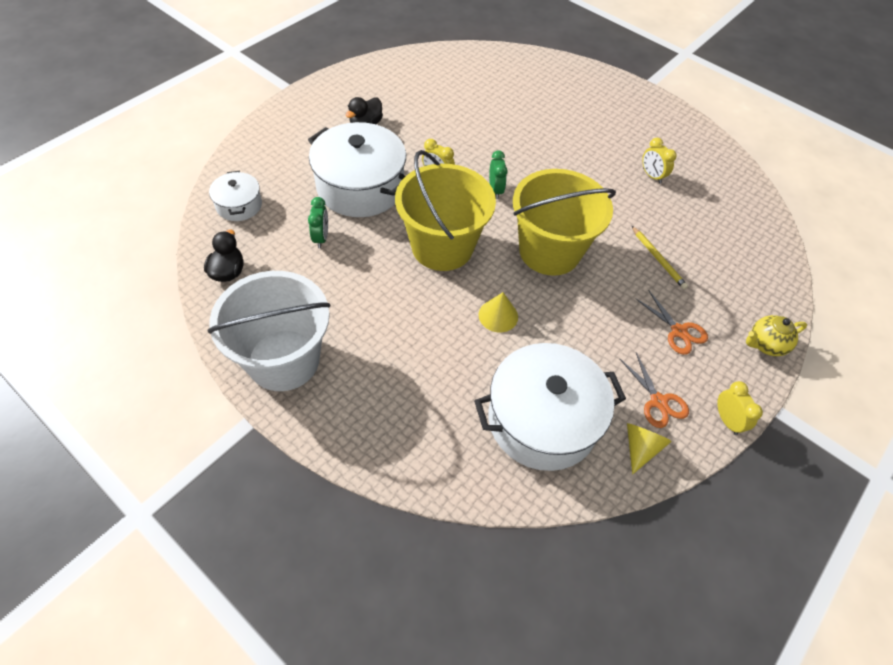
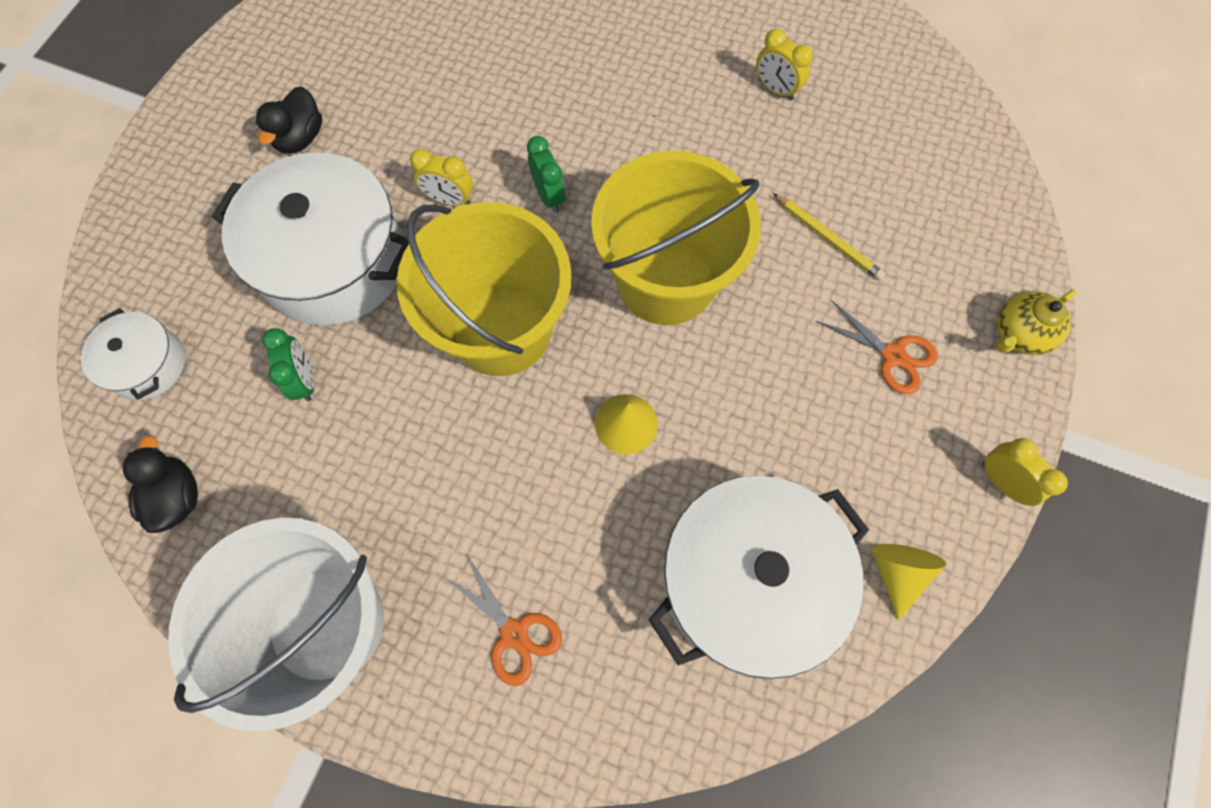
camera: 15 degrees left, 15 degrees up
(658, 401) = (899, 486): orange scissors -> orange scissors (514, 633)

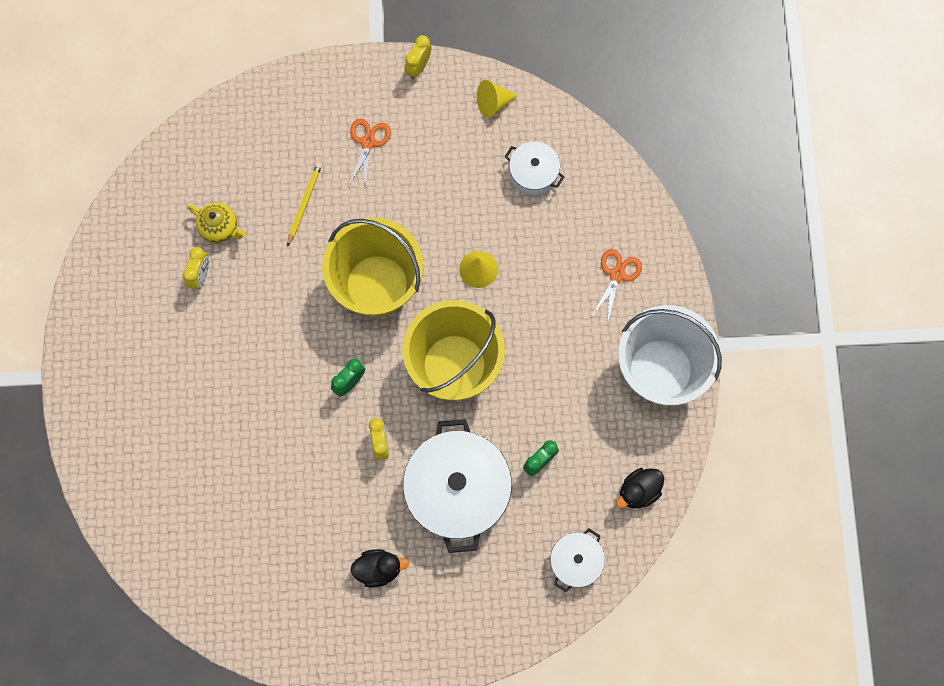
camera: 115 degrees left, 5 degrees up
(746, 580) = (533, 173): white pot -> white pot, size x0.50
(1018, 334) = (322, 80): yellow teapot -> yellow teapot (220, 228)

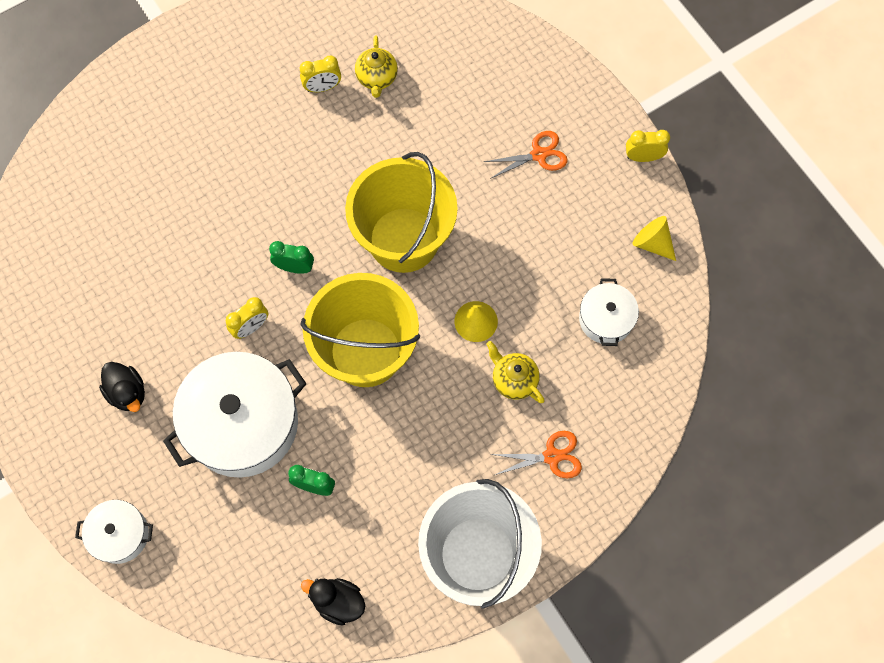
camera: 60 degrees right, 5 degrees down
(304, 203) = (444, 134): yellow pencil -> none
(542, 268) = (514, 380): none -> yellow teapot
(575, 561) = (231, 577): white pot -> white pot (120, 534)

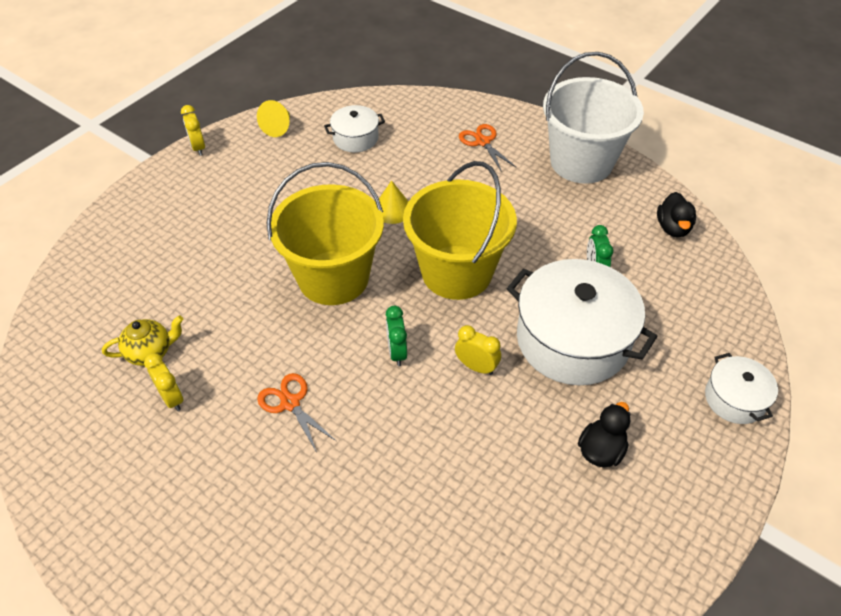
camera: 110 degrees left, 20 degrees down
(514, 380) = (433, 175): yellow teapot -> none
(538, 155) = (213, 209): orange scissors -> orange scissors (290, 403)

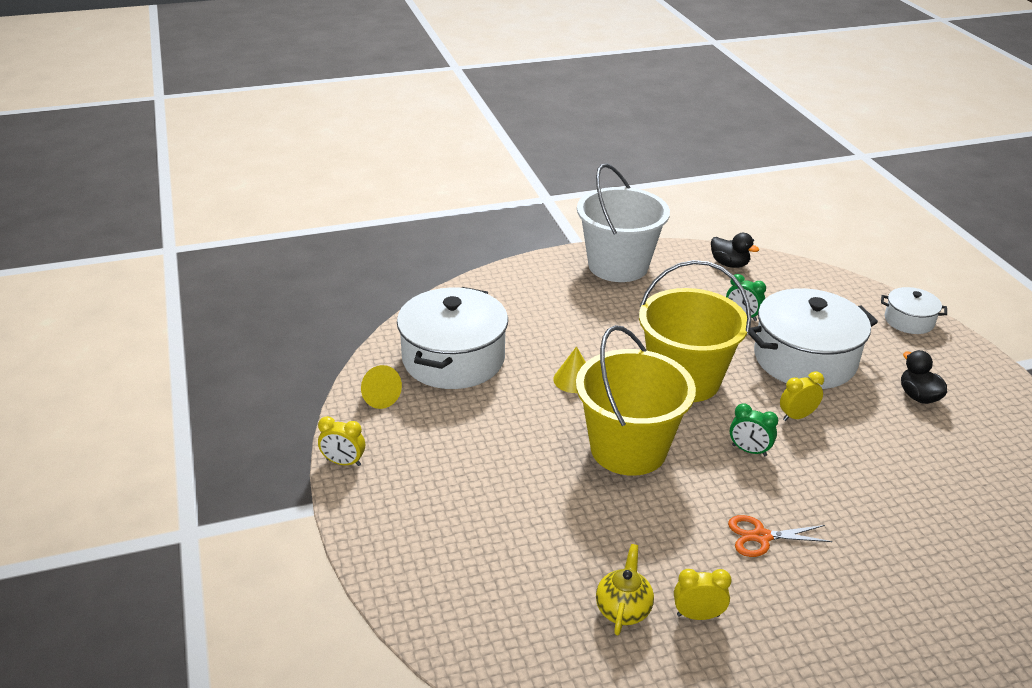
camera: 55 degrees left, 15 degrees down
(355, 138) = (453, 359): white pot -> white pot, size x1.99
(482, 142) = (540, 297): orange scissors -> none

